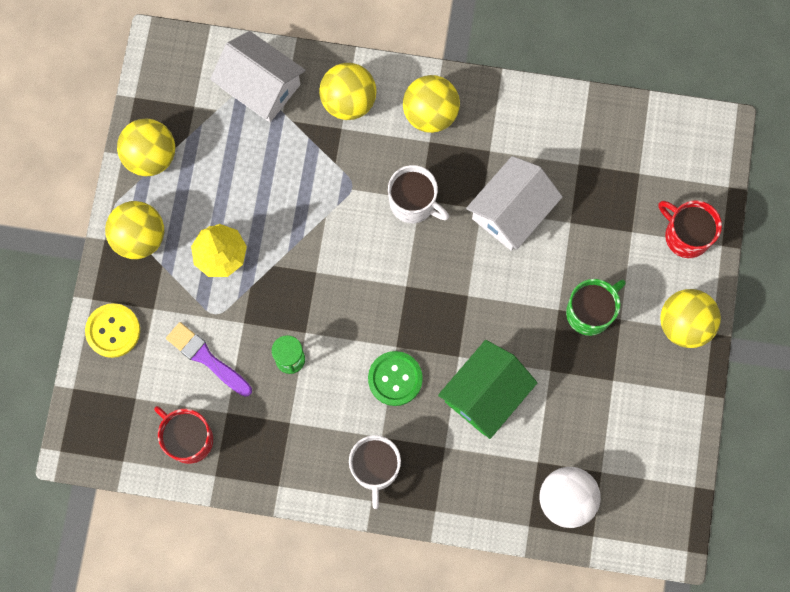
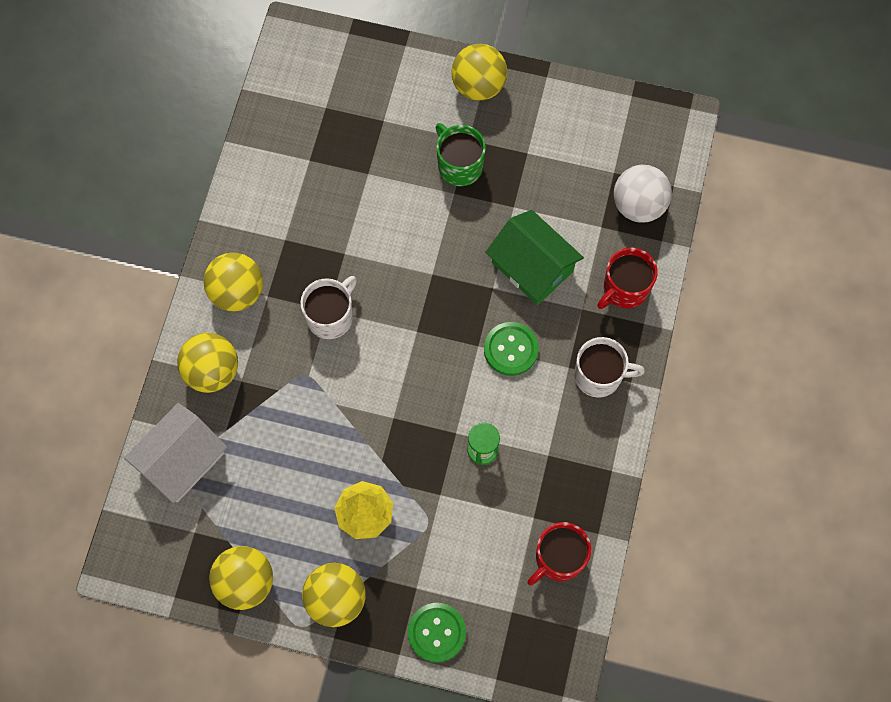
camera: 85 degrees left, 5 degrees down
(113, 331) = (436, 632): yellow button -> green button
(207, 358) = (475, 534): purple brush -> none
(511, 211) = (350, 225): white house -> none
(686, 235) = (392, 74): red mug -> red mug (624, 289)

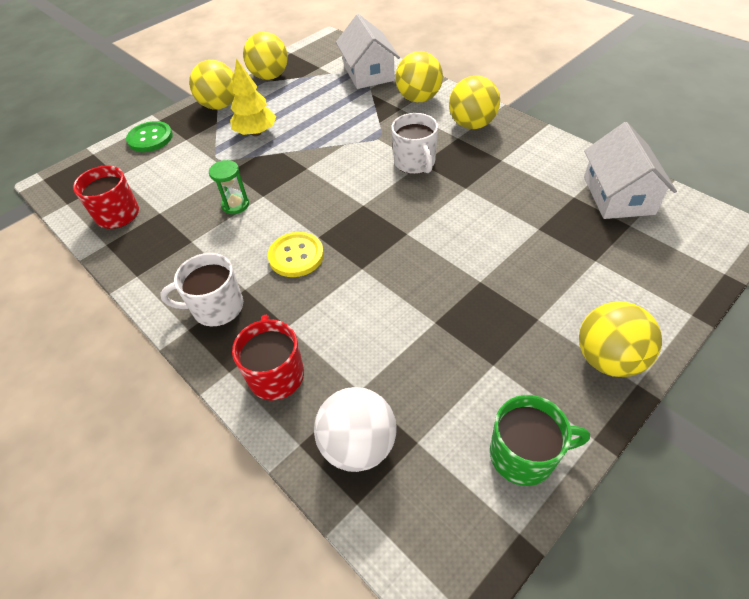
camera: 125 degrees right, 20 degrees down
(289, 126) = (618, 195): none -> white house
(459, 165) = (510, 298): green mug -> green mug (524, 455)
(511, 349) = (296, 256): green button -> yellow button
(532, 267) = (360, 307): green house -> none
(599, 375) = (216, 307): white mug -> white mug turned 45 degrees clockwise

